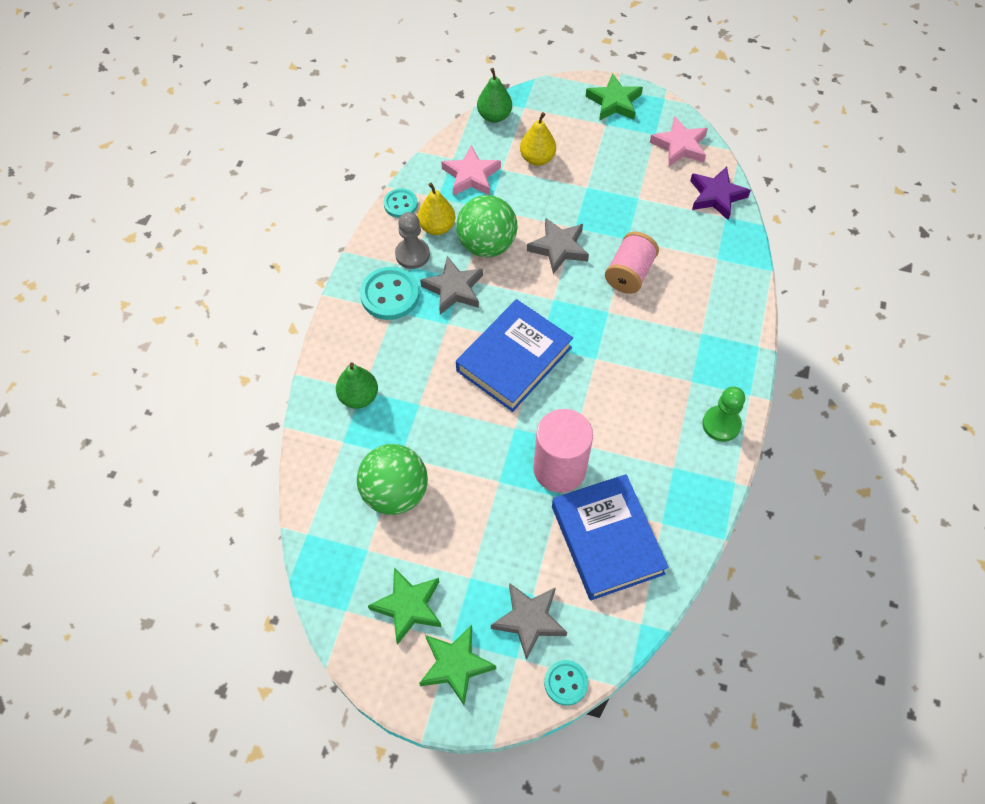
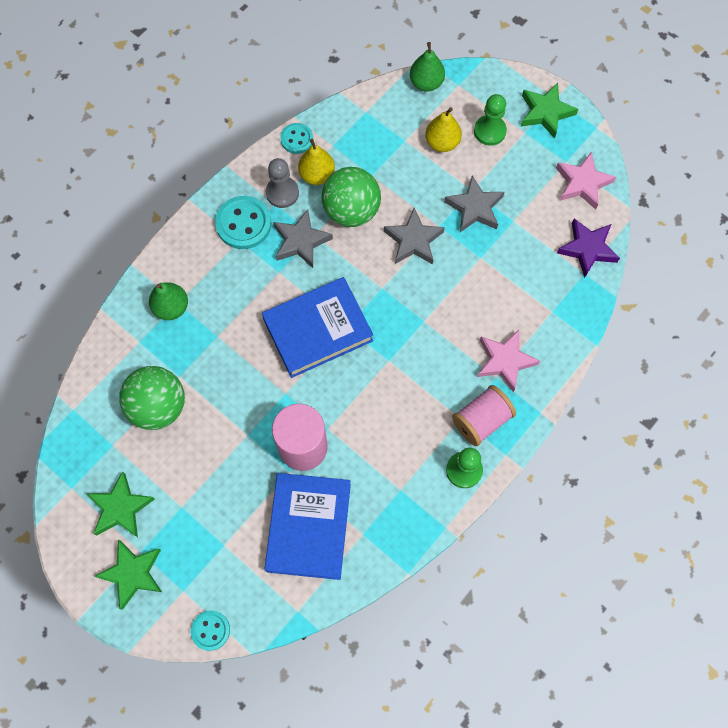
camera: 25 degrees right, 10 degrees up
(471, 175) = (373, 136): pink star -> pink star (505, 361)
(529, 620) = (209, 565): grey star -> grey star (474, 208)
(574, 134) = (489, 131): none -> green pawn
(629, 273) = (463, 292): pink spool -> pink spool (481, 420)

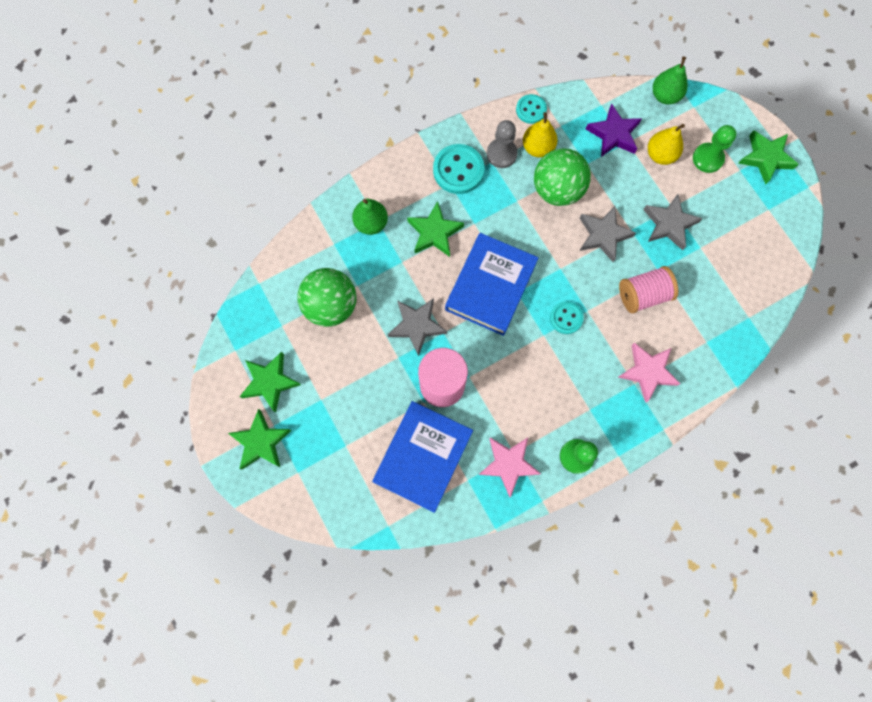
camera: 20 degrees right, 5 degrees up
(210, 630) = (309, 515): turquoise button -> turquoise button (566, 318)
(241, 295) = (434, 232): none -> green star
(301, 241) = (503, 202): grey star -> grey star (417, 326)
(318, 330) = (490, 286): blue book -> blue book turned 60 degrees counterclockwise
(481, 420) = (608, 417): pink spool -> pink spool (643, 295)
(582, 183) = (777, 234): pink star -> pink star (508, 464)
(587, 249) = (760, 296): purple star -> purple star (613, 134)

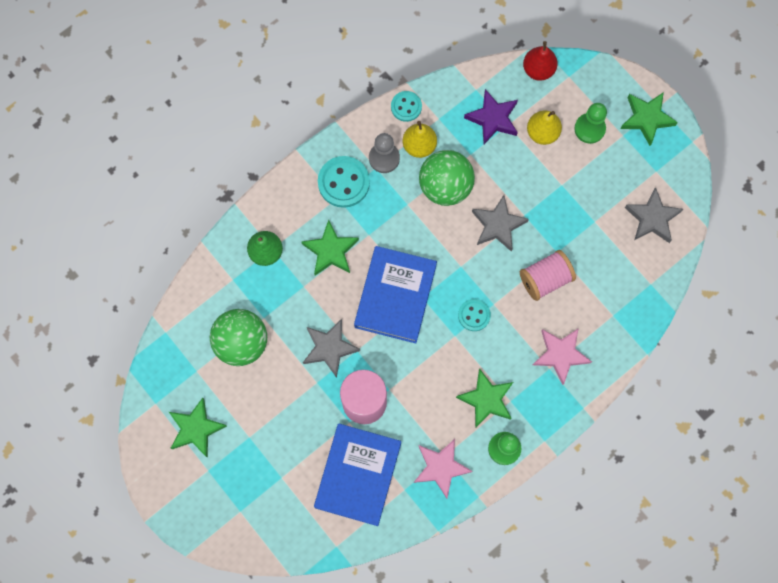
camera: 10 degrees left, 0 degrees up
(261, 442) = (199, 488): green star -> green star (486, 399)
(665, 96) = (538, 69): green pear -> red pear
(669, 224) = (560, 203): grey star -> grey star (652, 218)

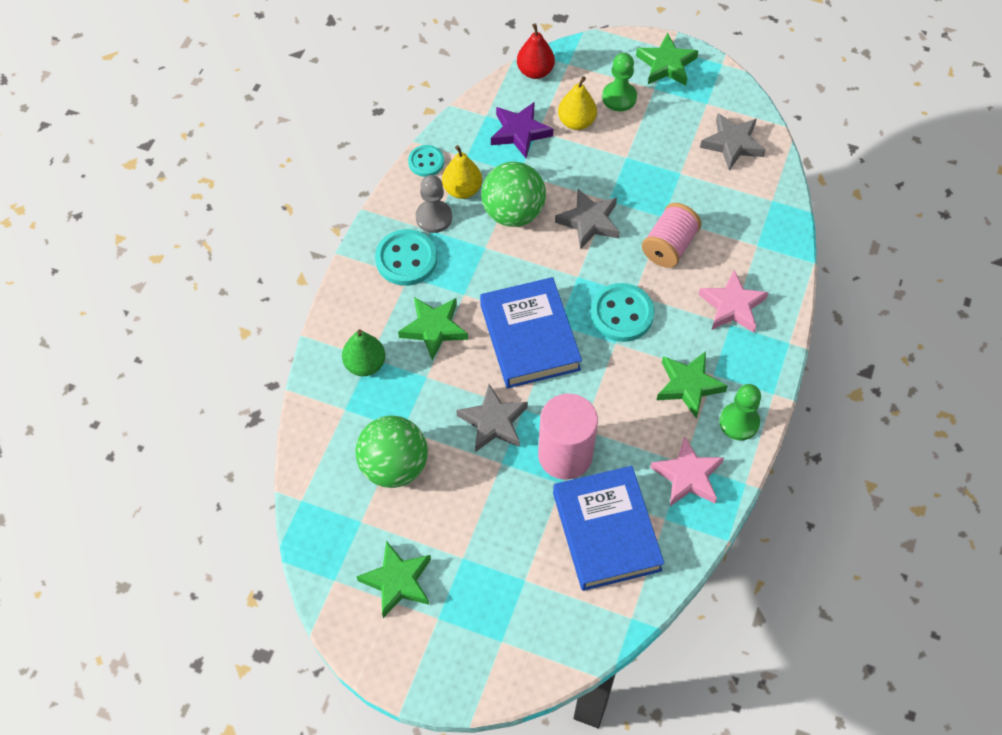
camera: 30 degrees left, 15 degrees down
(474, 315) = (621, 314): turquoise button -> turquoise button, size x1.64

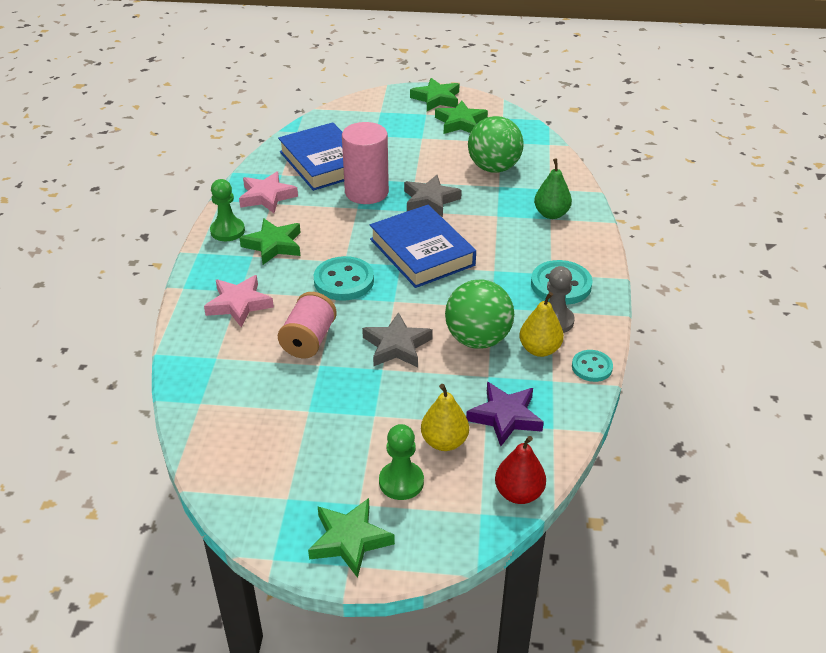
camera: 165 degrees right, 20 degrees down
(434, 328) = (507, 243): green star -> green star (436, 99)
(732, 144) = (250, 454): grey star -> none

